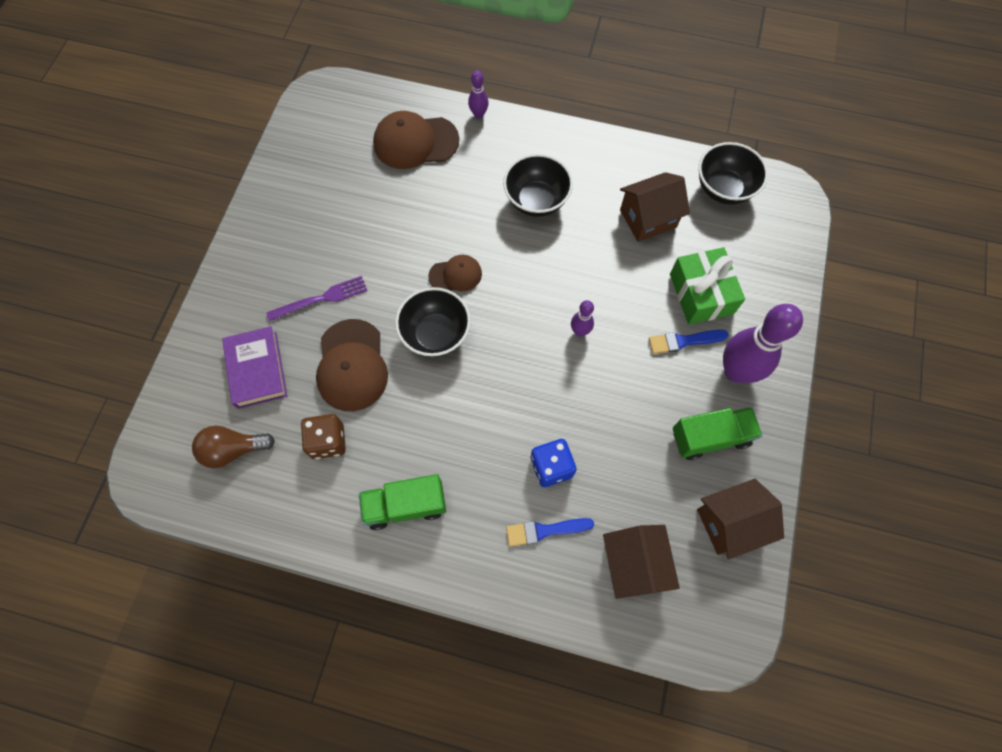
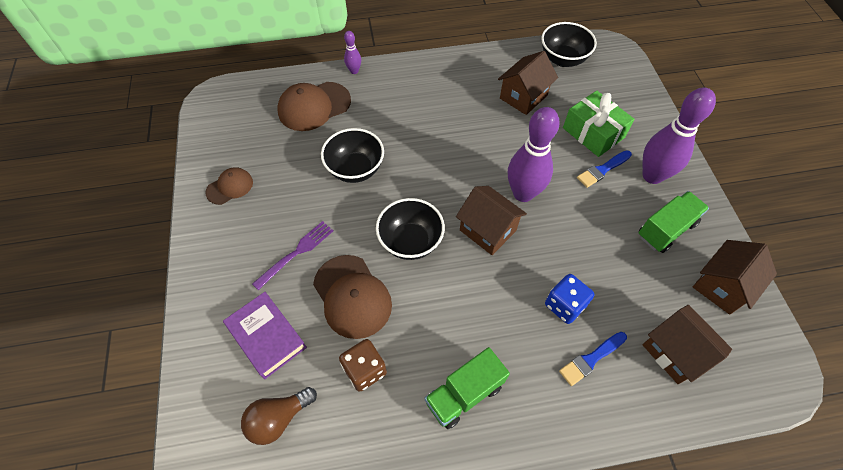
camera: 25 degrees left, 10 degrees down
(455, 275) = (401, 190): brown cap -> brown cap (230, 187)
(519, 355) = (487, 230): none -> brown house
(536, 200) = (433, 114): black bowl -> black bowl (355, 169)
(580, 331) = (523, 193): purple bowling pin -> purple bowling pin, size x2.14

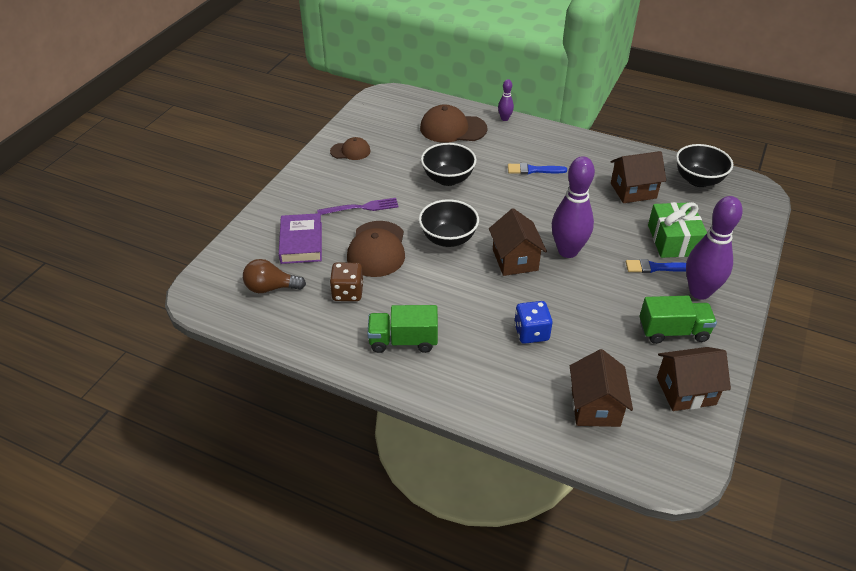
camera: 35 degrees right, 15 degrees down
(591, 359) = (519, 373): blue brush -> blue brush (533, 170)

